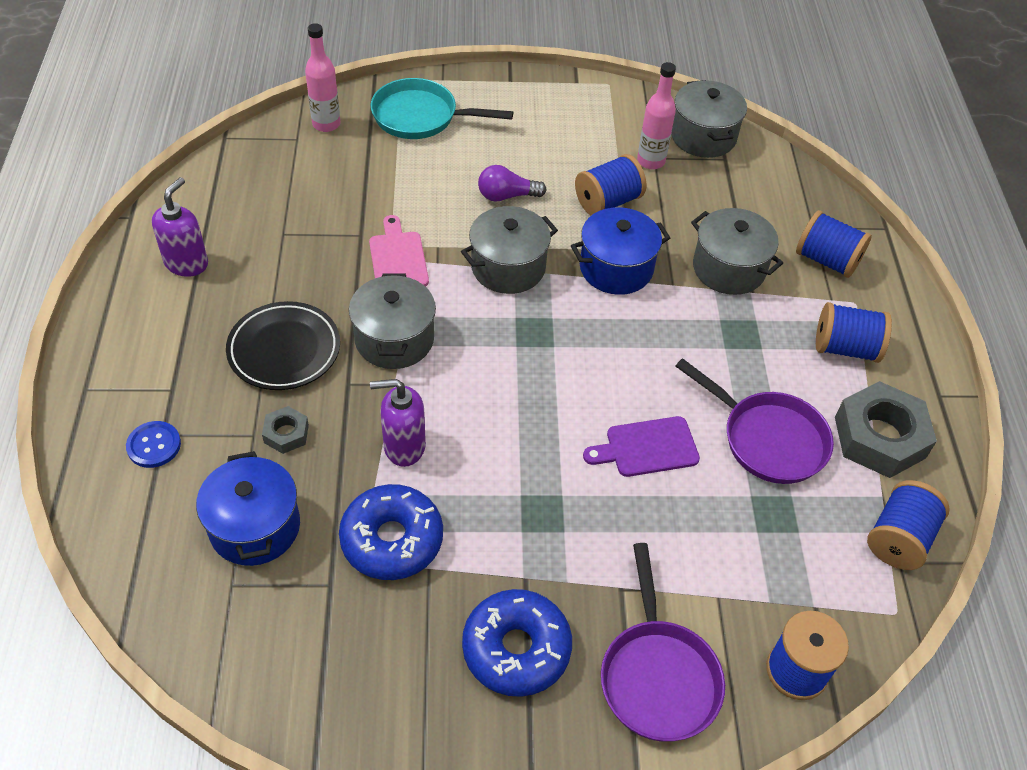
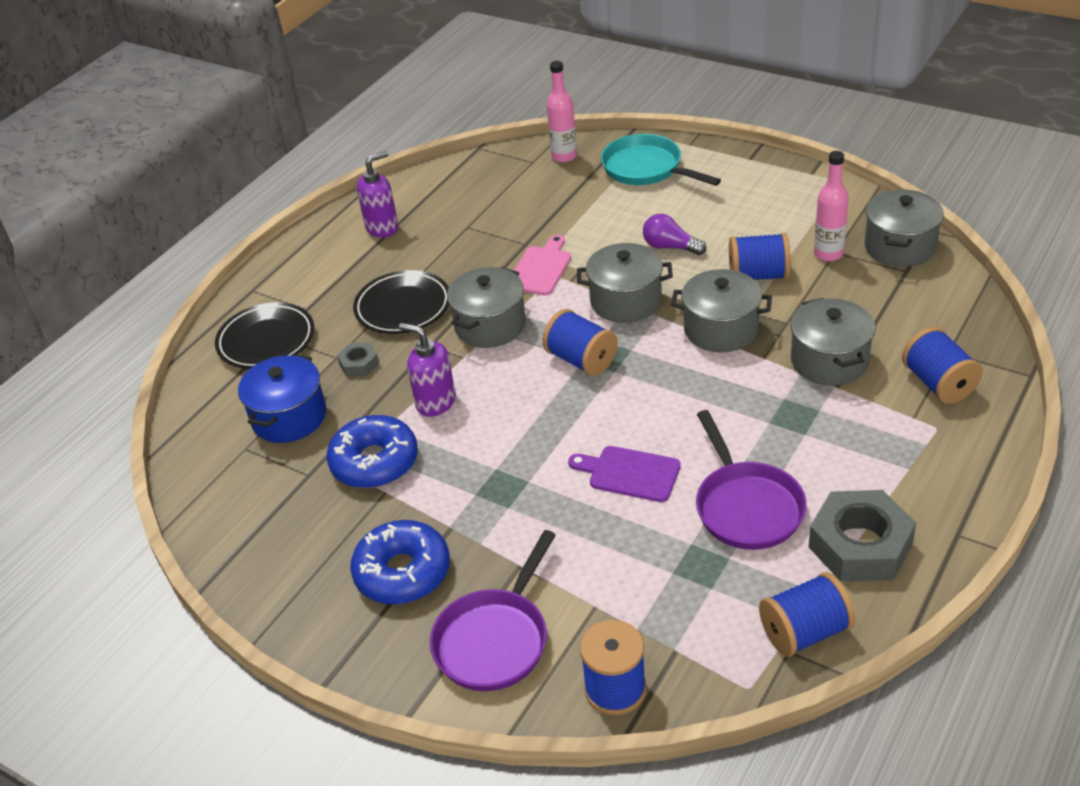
camera: 40 degrees right, 10 degrees down
(154, 445) = (266, 341): blue button -> black plate
(616, 268) = (721, 329): blue pot -> grey pot
(845, 348) = (891, 461): blue spool -> blue spool (581, 360)

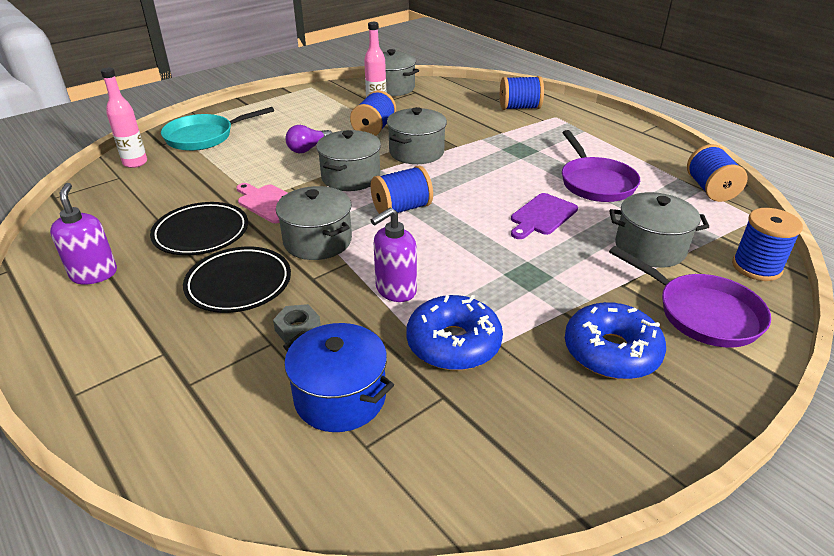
camera: 75 degrees left, 5 degrees down
(266, 341) = (186, 396): black plate -> black plate (201, 233)
(746, 507) = (595, 183): purple pan -> purple pan turned 75 degrees clockwise
(829, 361) = (477, 129): grey pot -> grey pot (650, 248)
(860, 545) = (642, 158): grey nut -> none

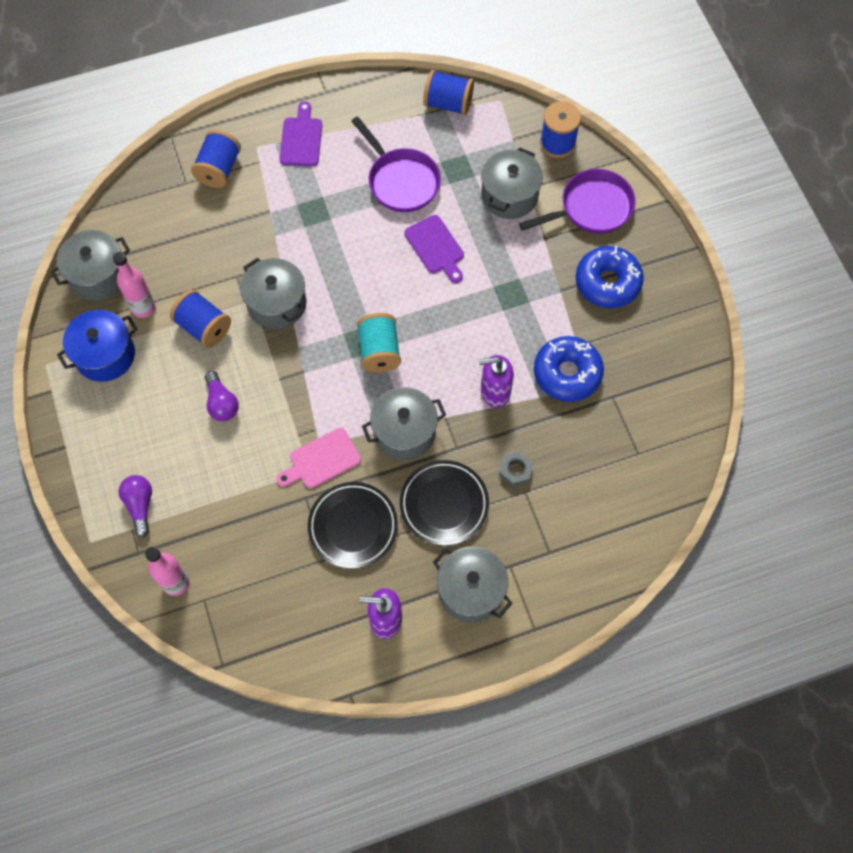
camera: 70 degrees left, 30 degrees up
(204, 137) = (140, 505): turquoise pan -> purple light bulb
(340, 397) = (594, 458): blue pot -> blue pot (105, 355)
(350, 177) = (302, 378): grey pot -> grey pot (471, 591)
(395, 290) = (495, 392): purple soap dispenser -> purple soap dispenser turned 105 degrees clockwise
(401, 209) = (379, 351): blue spool -> turquoise spool
(584, 131) = (301, 139): none -> purple cutting board
(595, 183) = (401, 181): purple pan -> purple pan turned 45 degrees clockwise

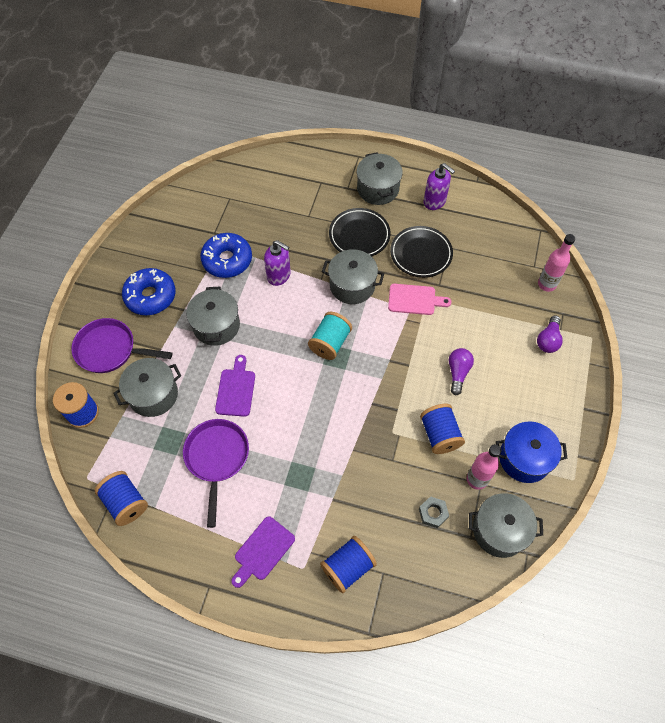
camera: 145 degrees left, 5 degrees down
(277, 304) = (376, 419): grey pot -> grey pot (216, 326)
(515, 471) = (304, 229): grey nut -> grey nut (433, 513)

